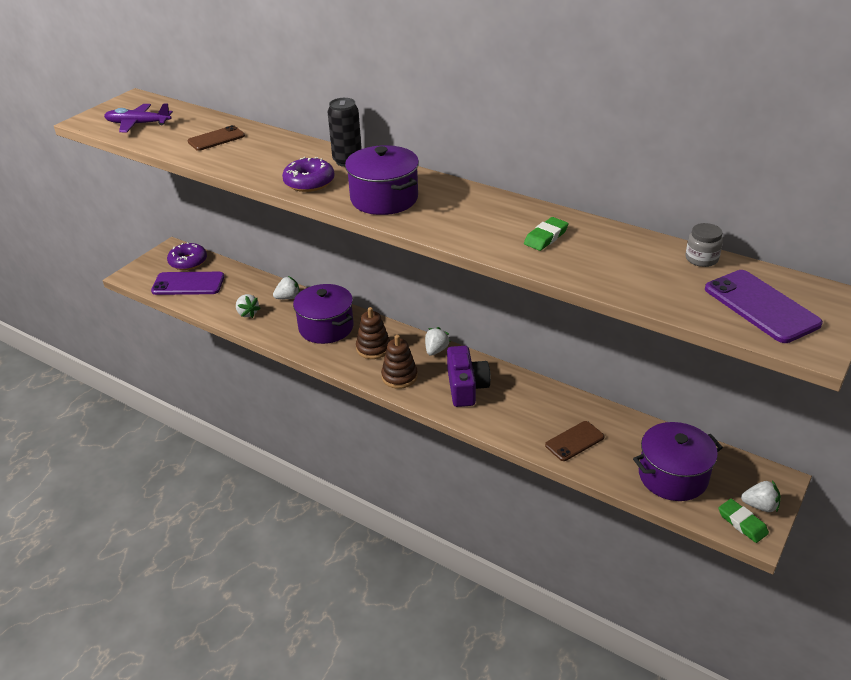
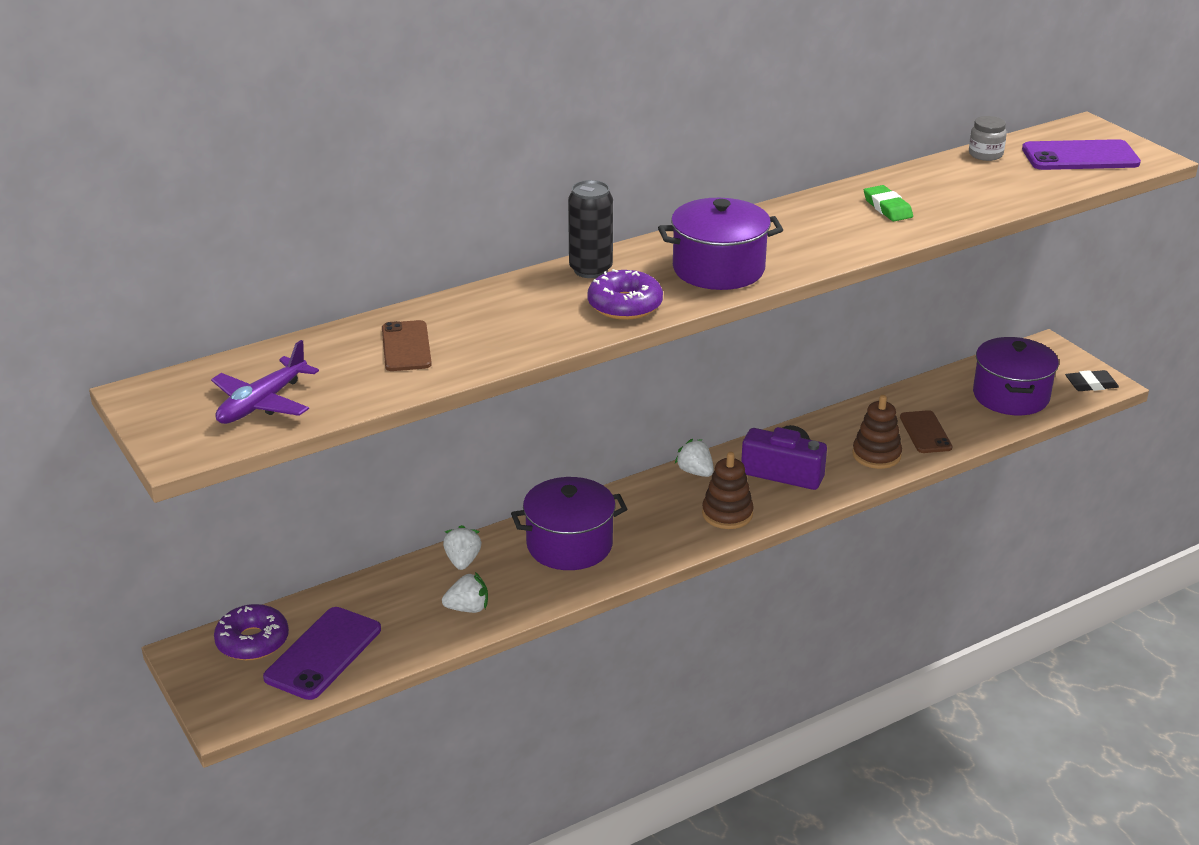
camera: 65 degrees left, 5 degrees down
(373, 348) = (651, 518): brown stacking toy -> brown stacking toy (876, 455)
(742, 523) = (1091, 384): green eraser -> black eraser
(760, 506) = (1074, 367): white strawberry -> none

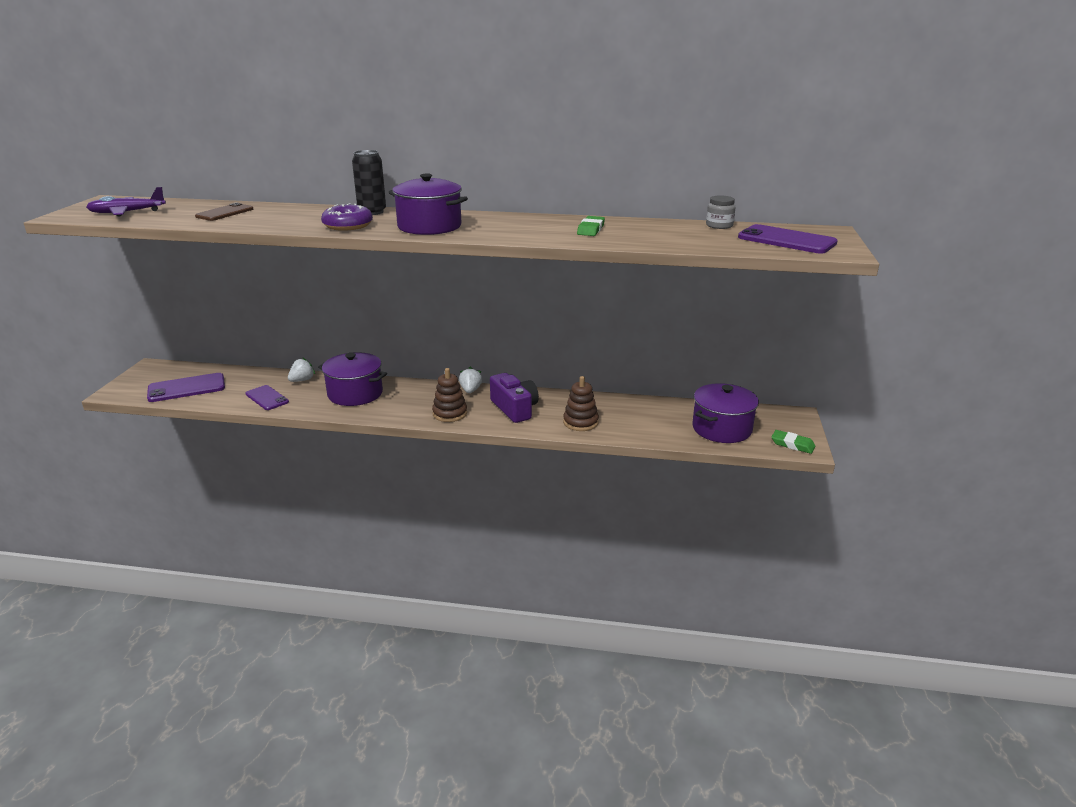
camera: 40 degrees right, 5 degrees down
(252, 641) = (176, 372): purple donut -> none
(468, 608) = (267, 398): white strawberry -> purple phone
(925, 432) = (631, 424): brown phone -> none
(1091, 384) = (792, 444): black eraser -> green eraser

